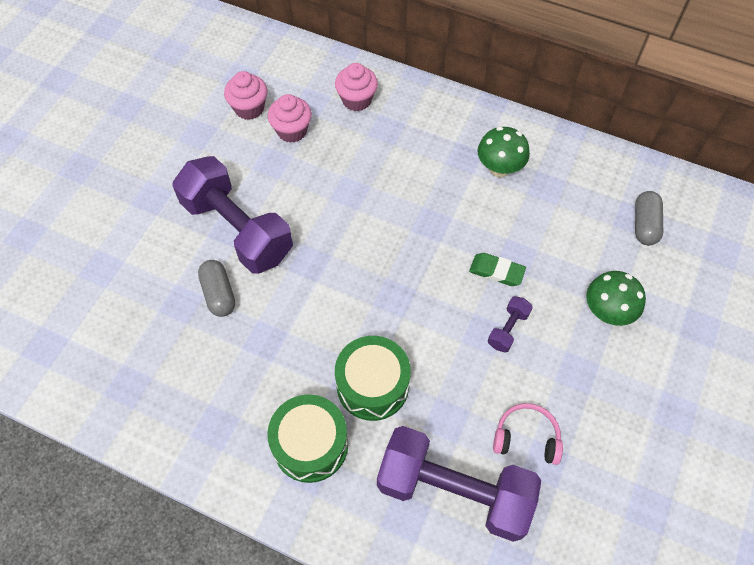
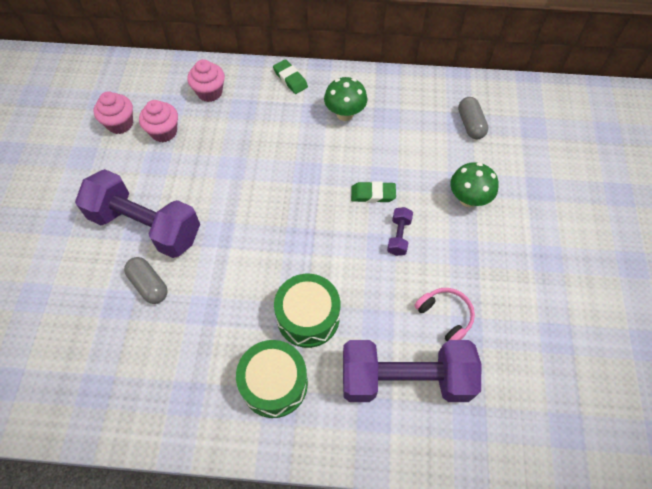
camera: 20 degrees left, 0 degrees up
(452, 110) = (290, 79): none -> green eraser
(526, 438) = (445, 316): pink headphones -> pink headphones turned 60 degrees clockwise

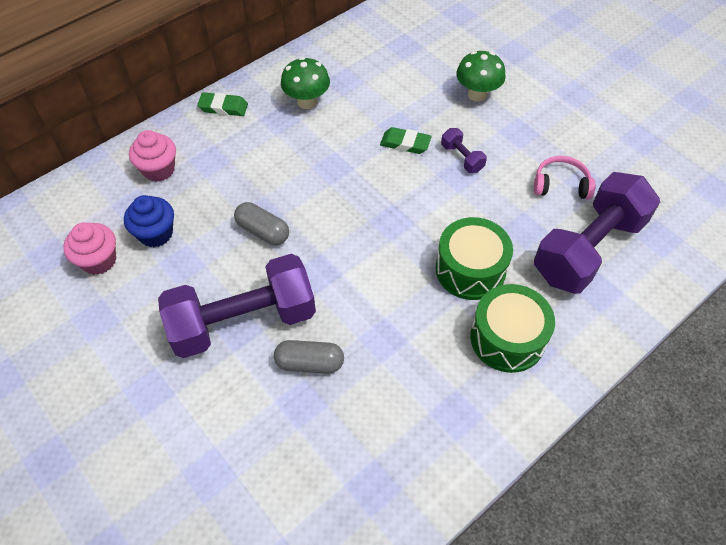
camera: 45 degrees left, 5 degrees down
(164, 132) = (156, 234): pink cupcake -> blue cupcake
(373, 194) = (405, 143): green eraser -> green eraser turned 60 degrees clockwise
(470, 124) = (414, 42): grey capsule -> grey capsule (263, 231)

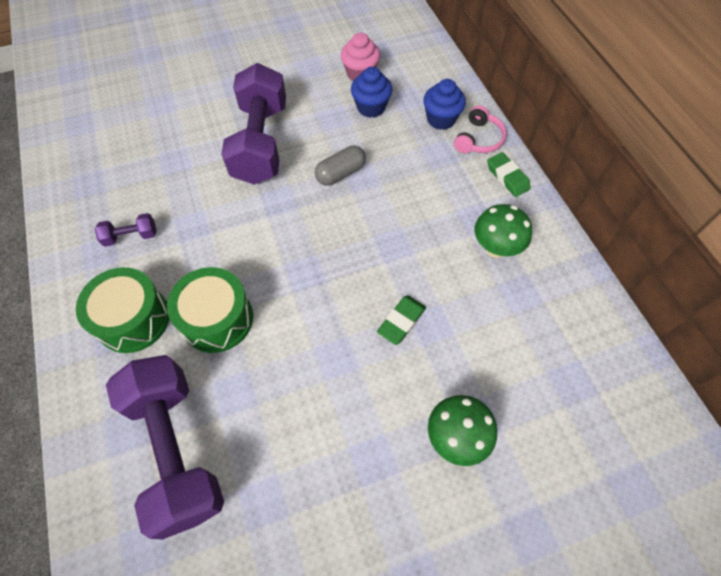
camera: 110 degrees right, 5 degrees up
(159, 169) = (441, 119): pink cupcake -> blue cupcake
(223, 107) = (507, 177): green eraser -> green eraser turned 60 degrees counterclockwise
(310, 363) = (201, 173): grey capsule -> none
(462, 158) = (358, 372): purple dumbbell -> purple dumbbell (131, 236)
(561, 185) = (272, 467): pink headphones -> pink headphones (478, 139)

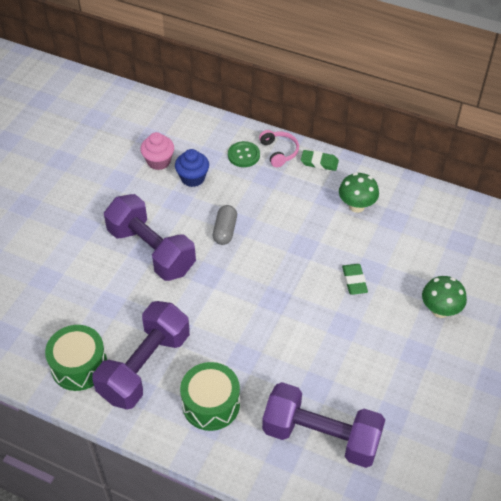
camera: 45 degrees left, 10 degrees down
(131, 236) = (145, 366): purple dumbbell -> purple dumbbell, size x2.43
(217, 319) = (258, 362): green drum -> green drum (79, 366)
(441, 119) = (243, 155): blue cupcake -> green button

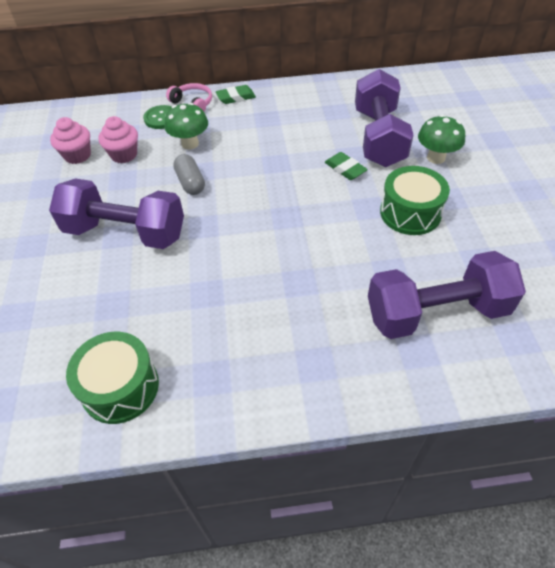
camera: 30 degrees left, 0 degrees up
(145, 366) = (201, 346): purple dumbbell -> purple dumbbell (379, 137)
(193, 178) = (124, 155): blue cupcake -> pink cupcake
(211, 404) = (303, 344): green drum -> green drum (410, 213)
(356, 206) = (296, 114): green mushroom -> green mushroom (190, 144)

